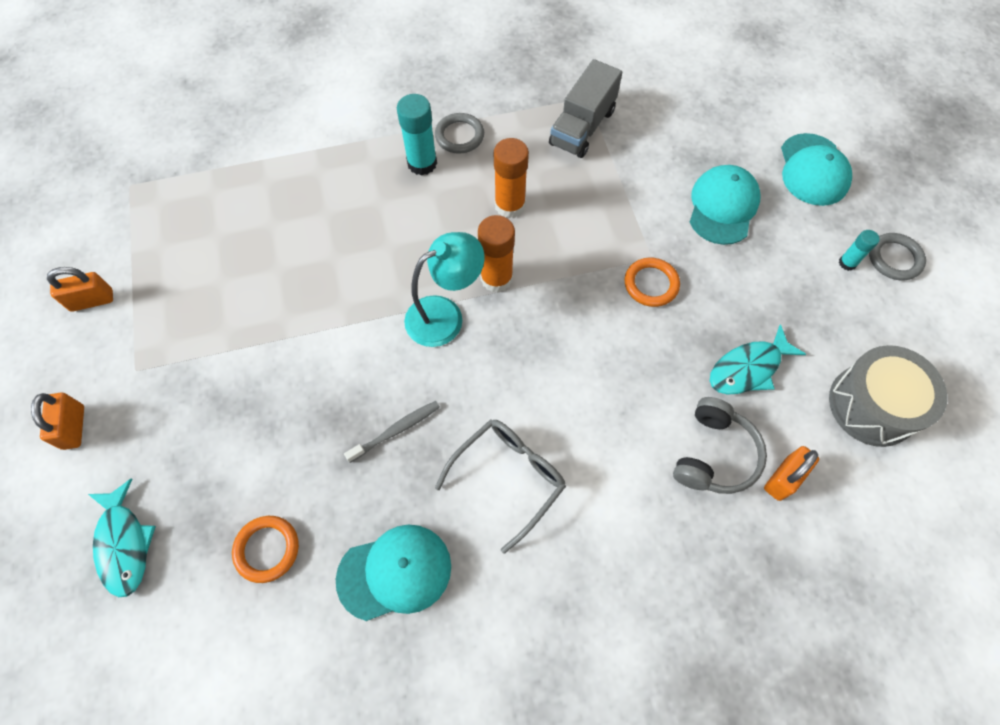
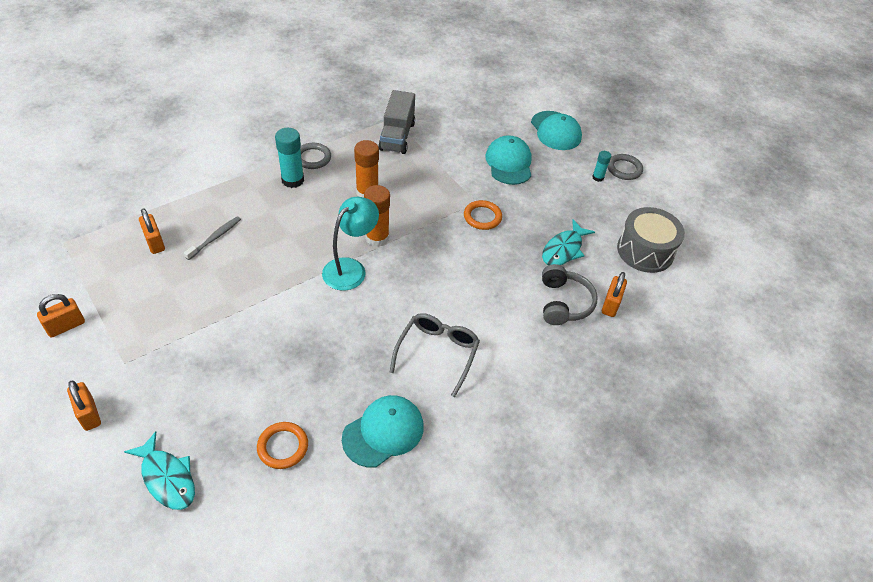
camera: 25 degrees left, 15 degrees down
(227, 212) = (155, 242): none -> orange padlock
(396, 430) = (346, 347): grey toothbrush -> grey toothbrush (215, 238)

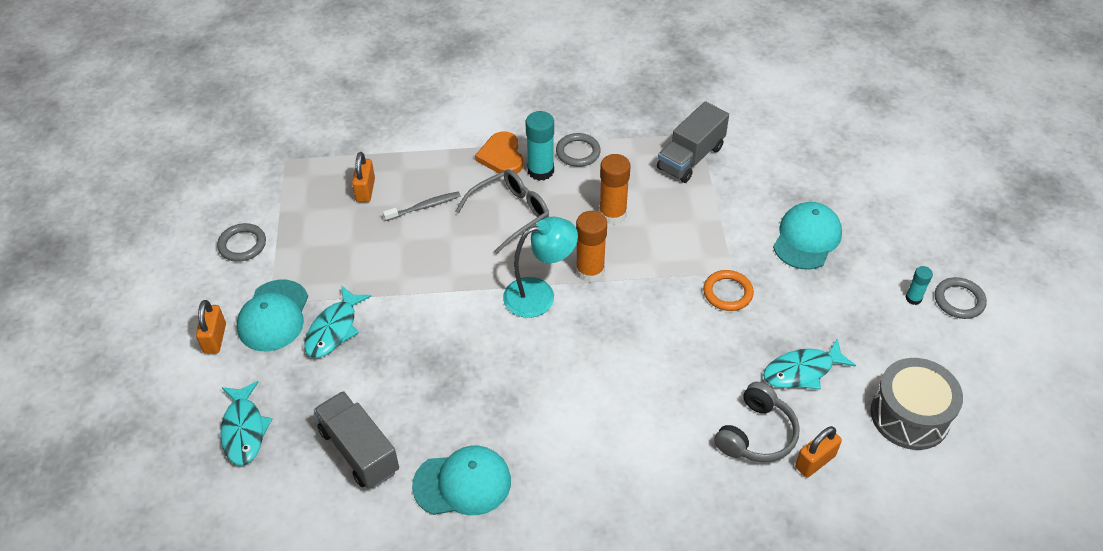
camera: 35 degrees right, 0 degrees up
(66, 326) = (242, 245): orange padlock -> grey ring
(198, 361) = (334, 329): none -> turquoise fish
(255, 179) = (502, 156): none -> orange heart
(283, 447) = (359, 451): orange ring -> grey truck
(437, 353) = (572, 427): grey glasses -> grey glasses (510, 214)
(555, 131) = (898, 218): turquoise cap -> turquoise cap (273, 316)

